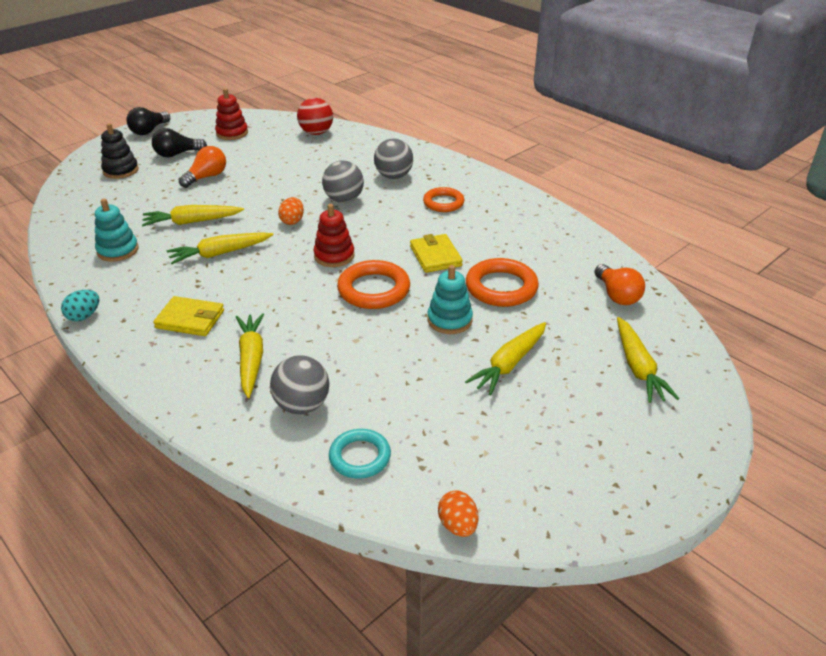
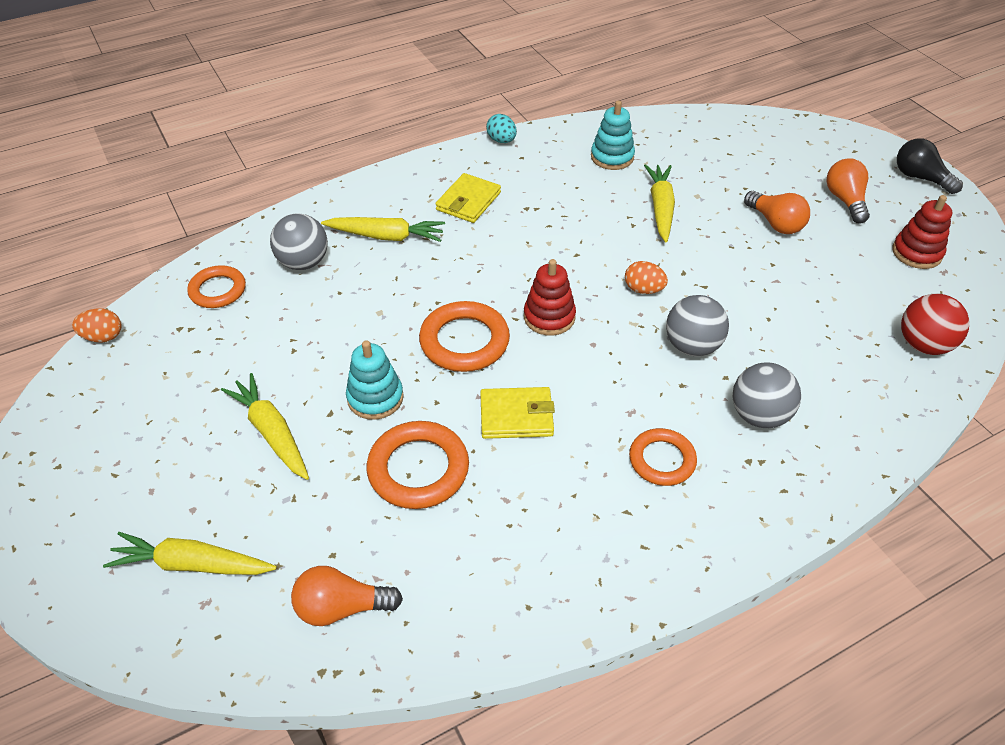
camera: 105 degrees right, 10 degrees up
(121, 170) = (799, 156): black stacking toy -> none
(177, 154) = (845, 200): black light bulb -> orange light bulb
(220, 253) = (584, 226): yellow carrot -> none
(360, 457) = (218, 290): turquoise ring -> orange ring

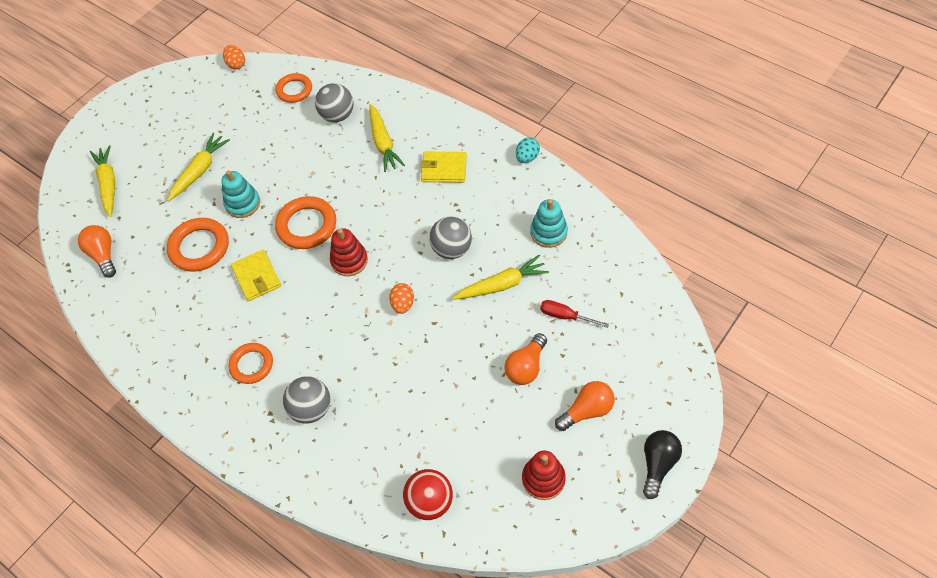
camera: 70 degrees right, 10 degrees up
(692, 346) = (359, 351): grey ball -> grey ball (452, 249)
(725, 179) = (565, 316): none -> red screwdriver

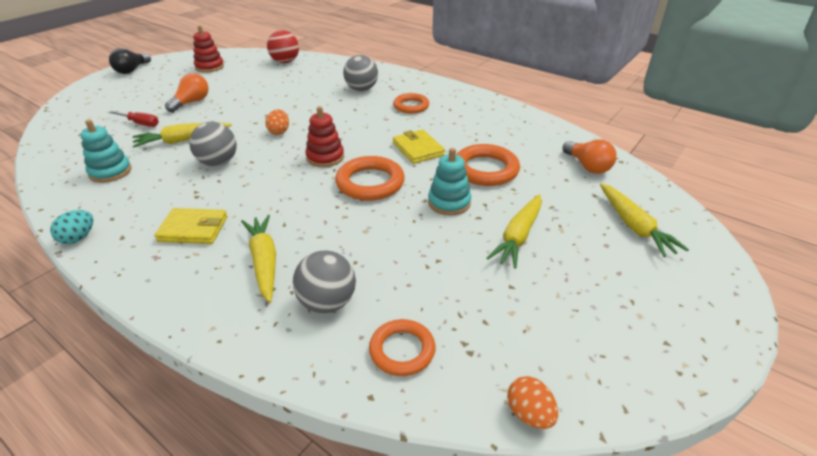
camera: 175 degrees right, 20 degrees down
(587, 411) = (161, 86): orange light bulb -> none

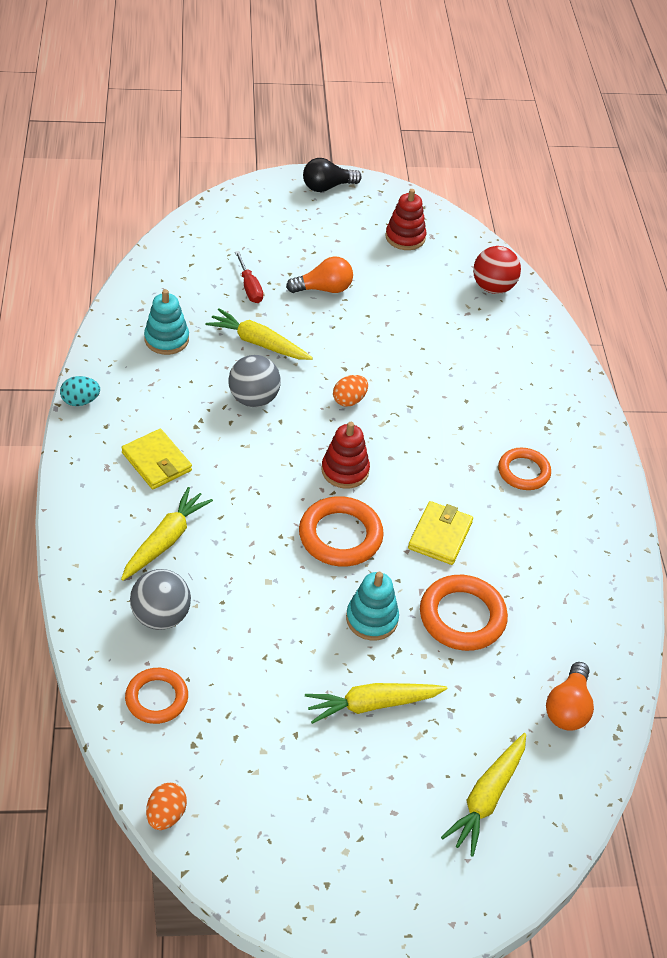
camera: 45 degrees right, 10 degrees up
(361, 89) = (510, 402): grey ball -> none

